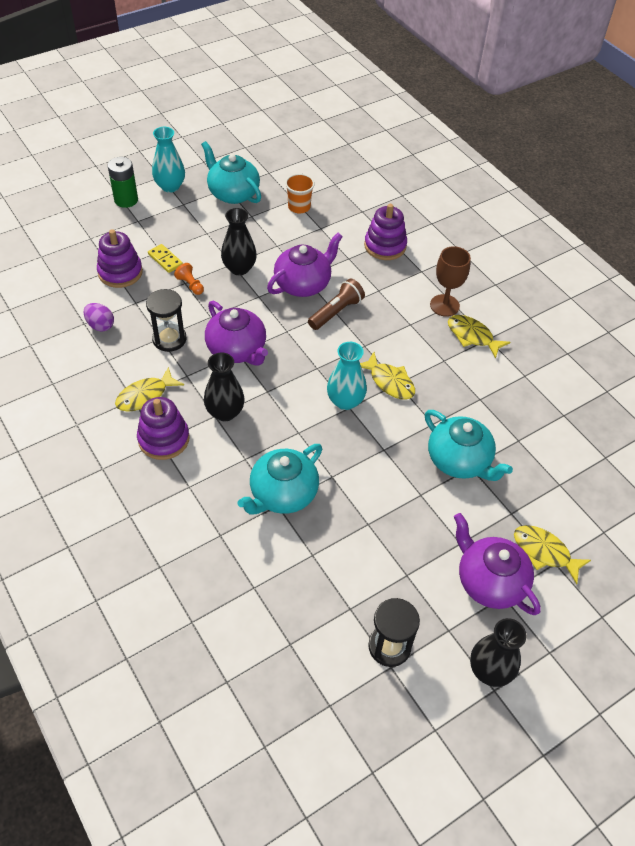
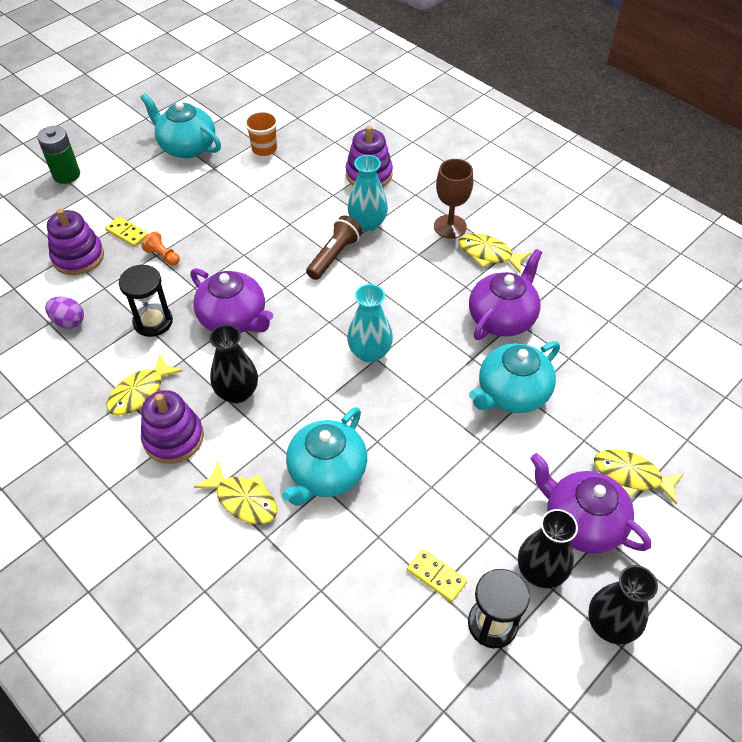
camera: 10 degrees left, 0 degrees up
(170, 186) = (114, 151): turquoise vase -> turquoise vase (367, 224)
(239, 268) = (214, 227): black vase -> black vase (540, 571)
(303, 284) = (290, 232): purple teapot -> purple teapot (502, 318)
(352, 598) = (436, 576): none -> yellow domino
(389, 382) = (413, 321): yellow fish -> yellow fish (243, 500)
(459, 461) = (512, 393): turquoise teapot -> turquoise teapot turned 105 degrees clockwise

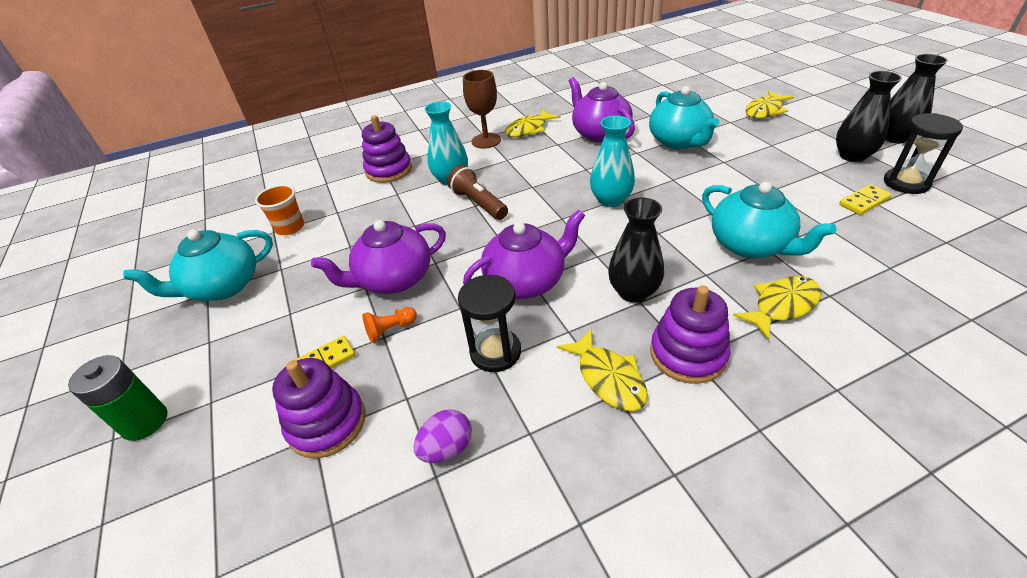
camera: 65 degrees left, 10 degrees down
(582, 522) = (806, 134): purple teapot -> purple teapot (394, 279)

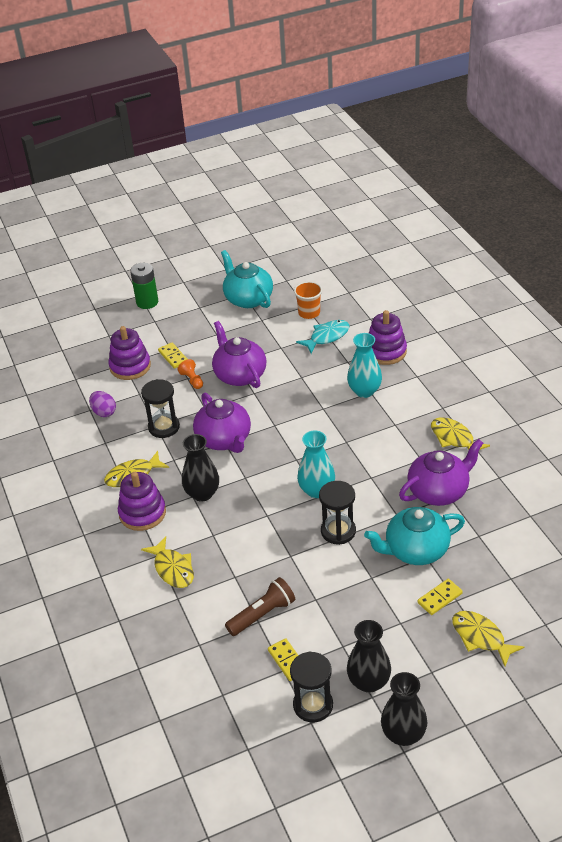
camera: 90 degrees right, 0 degrees up
(345, 210) = (327, 337): none -> turquoise fish
(479, 203) = (325, 410): brown flashlight -> brown flashlight (262, 614)
(486, 141) = (433, 409): brown goblet -> none
(669, 183) = (338, 531): none -> black hourglass
(732, 128) = (439, 598): none -> yellow domino
(750, 245) = (241, 567): turquoise teapot -> none

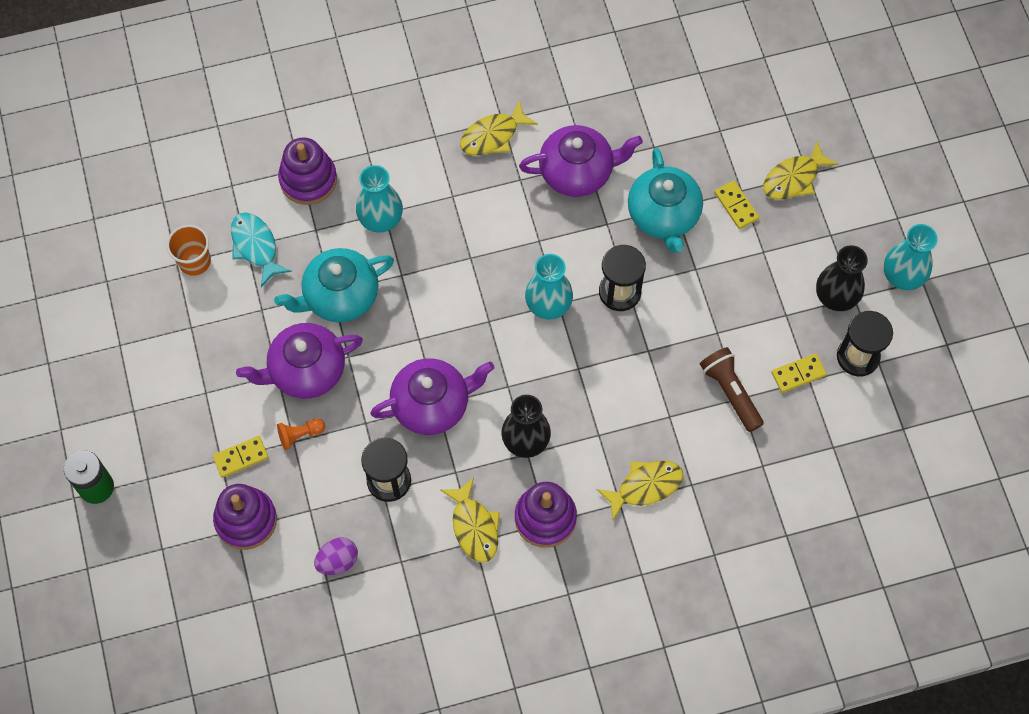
camera: 85 degrees left, 25 degrees up
(248, 299) = (135, 340): turquoise teapot -> turquoise teapot (340, 296)
(403, 734) = (902, 276): black vase -> turquoise vase
(439, 491) = (577, 172): purple teapot -> purple teapot turned 105 degrees clockwise

